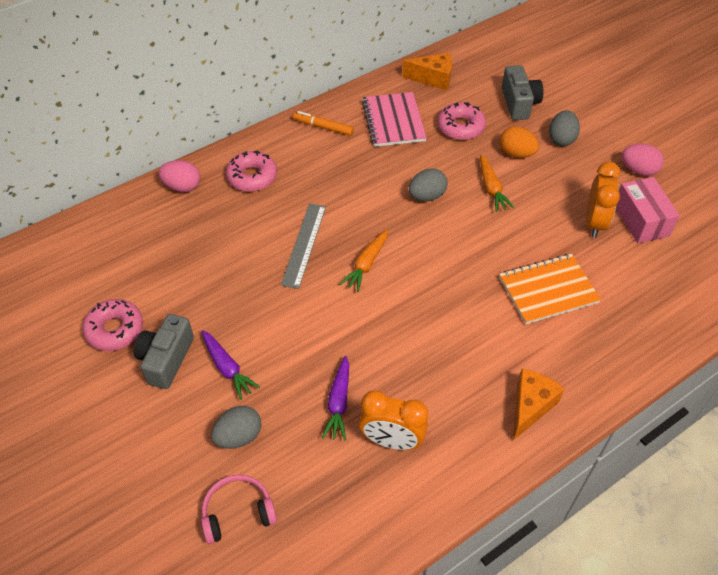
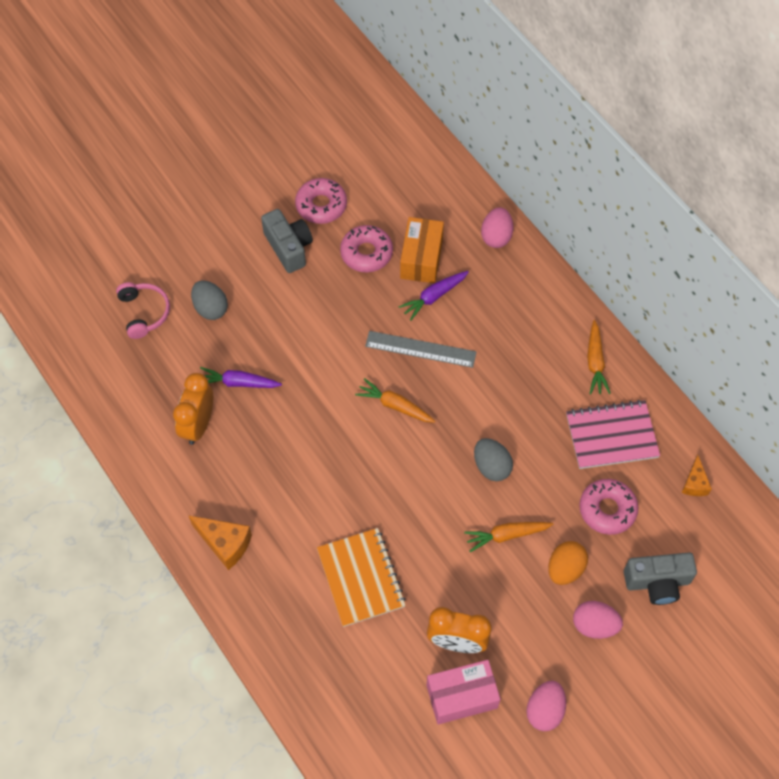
camera: 90 degrees right, 10 degrees up
(166, 359) = (289, 247): grey camera -> grey camera turned 45 degrees clockwise
(199, 243) = (421, 258): none -> orange box
(227, 368) = (278, 294): purple carrot -> purple carrot (434, 297)
(252, 177) = (513, 297): pink donut -> pink donut (366, 253)
(323, 127) = (595, 362): orange marker -> orange carrot
(433, 79) = (694, 483): orange cheese -> orange cheese, size x0.64
(561, 139) = (594, 625): grey egg -> pink egg

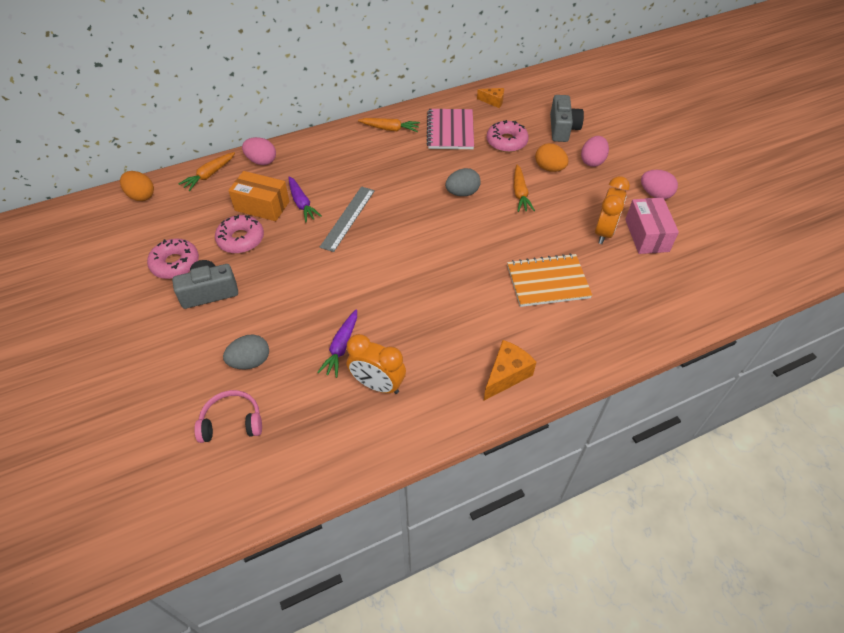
camera: 80 degrees left, 10 degrees down
(395, 406) = (396, 240): orange carrot -> orange carrot (209, 175)
(412, 140) = (141, 196): none -> orange egg

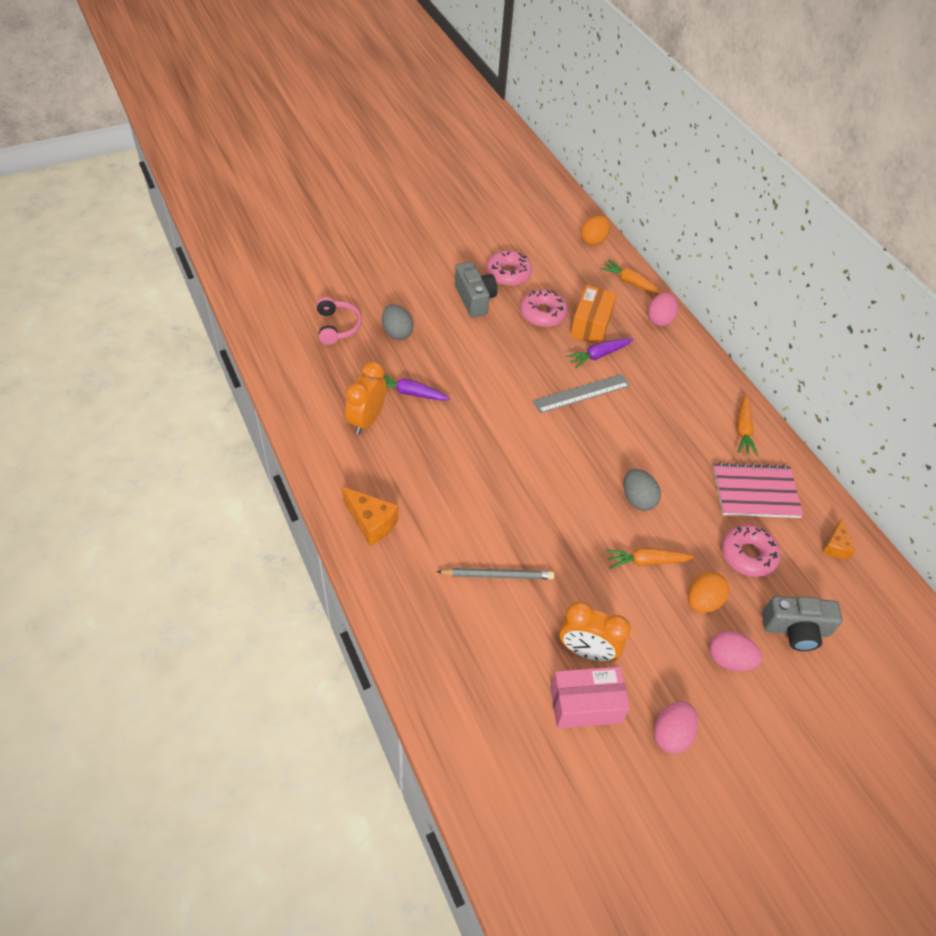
camera: 85 degrees right, 0 degrees up
(348, 218) = (581, 393): grey ruler -> grey ruler turned 45 degrees counterclockwise
(548, 282) = (498, 575): orange notebook -> grey pencil

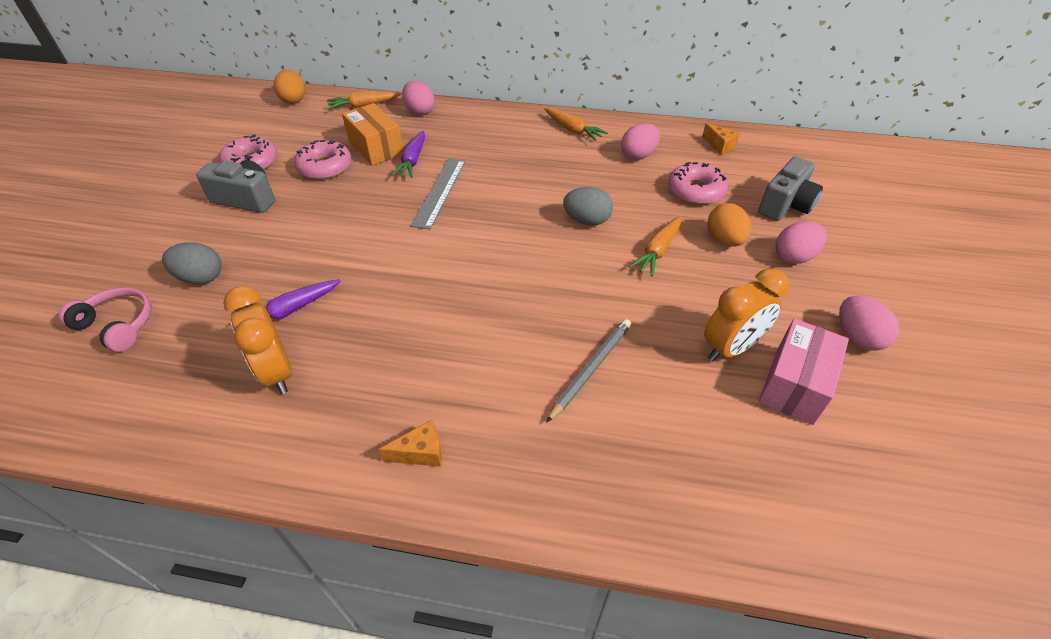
camera: 50 degrees left, 5 degrees down
(371, 522) = (420, 452): orange cheese -> orange cheese, size x0.64
(755, 492) = (638, 155): pink notebook -> pink egg

